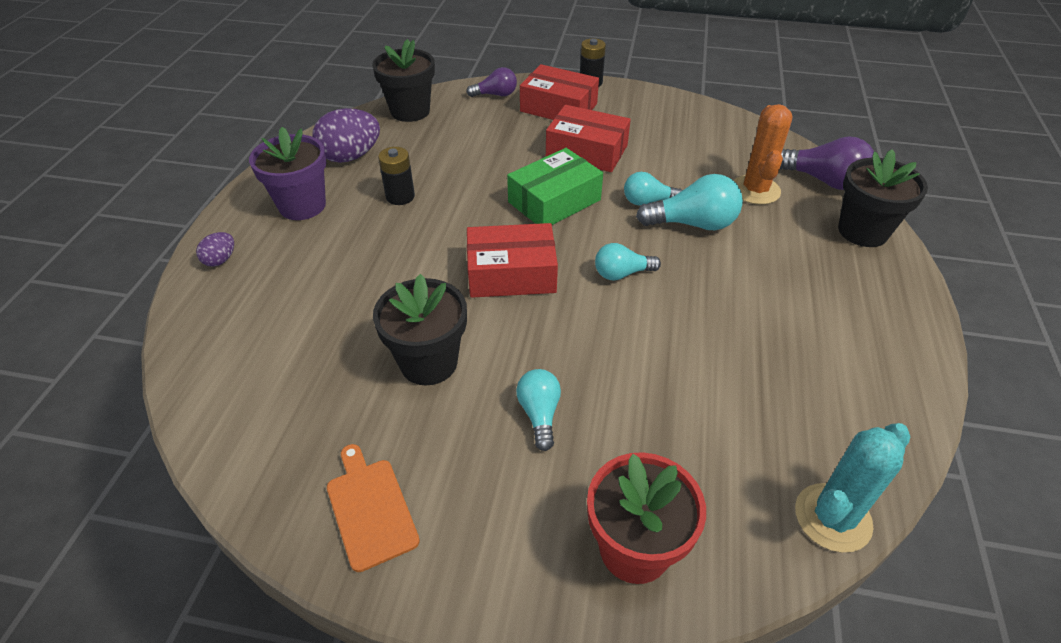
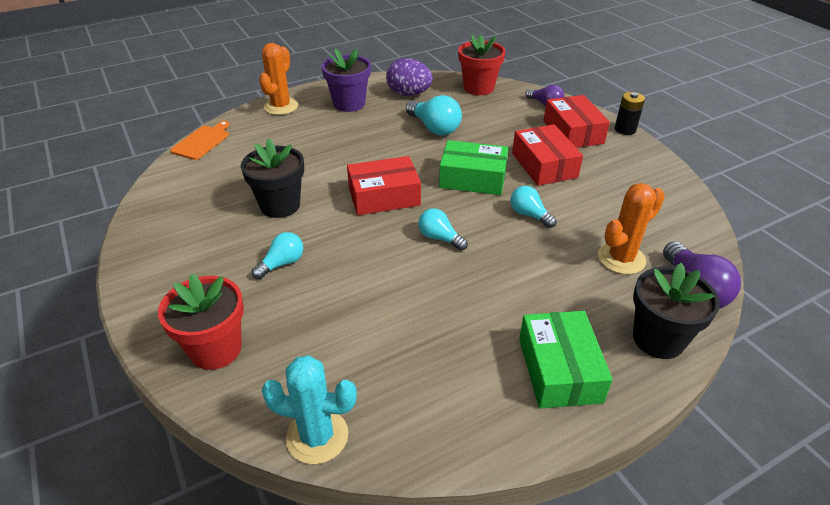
camera: 50 degrees right, 5 degrees down
(220, 260) = (281, 107): purple egg -> orange cactus
(370, 509) = (166, 240): orange cutting board -> orange cutting board (202, 141)
(400, 196) = (398, 126): black battery -> none
(410, 111) = (478, 88): black flower pot -> red flower pot
(511, 273) = (384, 196): red box -> red box turned 60 degrees counterclockwise
(693, 224) = (535, 246): turquoise light bulb -> turquoise light bulb (434, 128)
(858, 303) = (559, 369): none -> green box

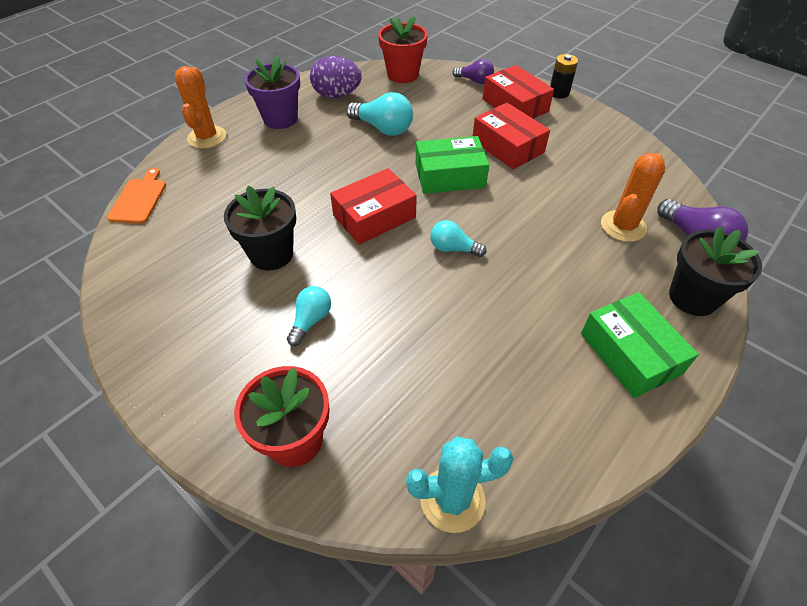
camera: 20 degrees left, 10 degrees up
(529, 215) = (522, 202): turquoise light bulb -> none

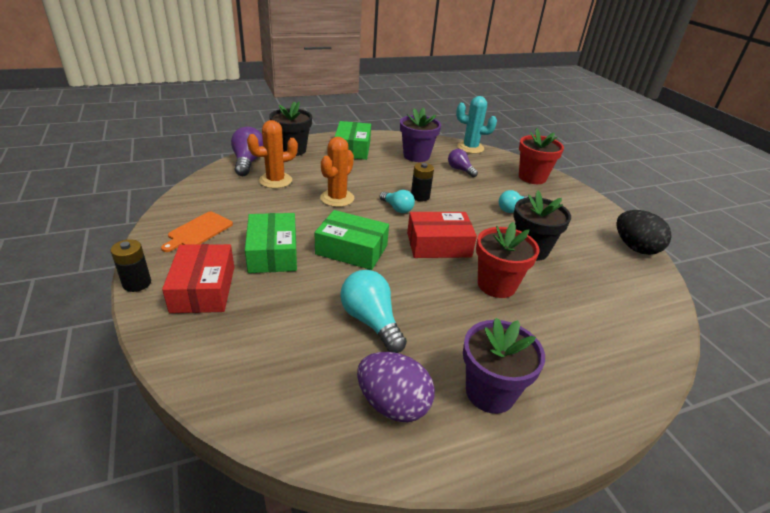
camera: 155 degrees left, 15 degrees down
(130, 320) = (635, 248): none -> black egg
(139, 199) = (663, 342): orange cutting board -> orange cutting board (198, 231)
(207, 137) = (596, 402): orange cactus -> orange cactus (337, 198)
(402, 75) = (270, 403): red flower pot -> red flower pot (496, 285)
(443, 284) = (420, 196): none -> black battery
(475, 81) = (194, 344): purple light bulb -> purple light bulb (460, 170)
(507, 146) = (273, 253): red box -> green box
(523, 394) = (416, 156): none -> purple flower pot

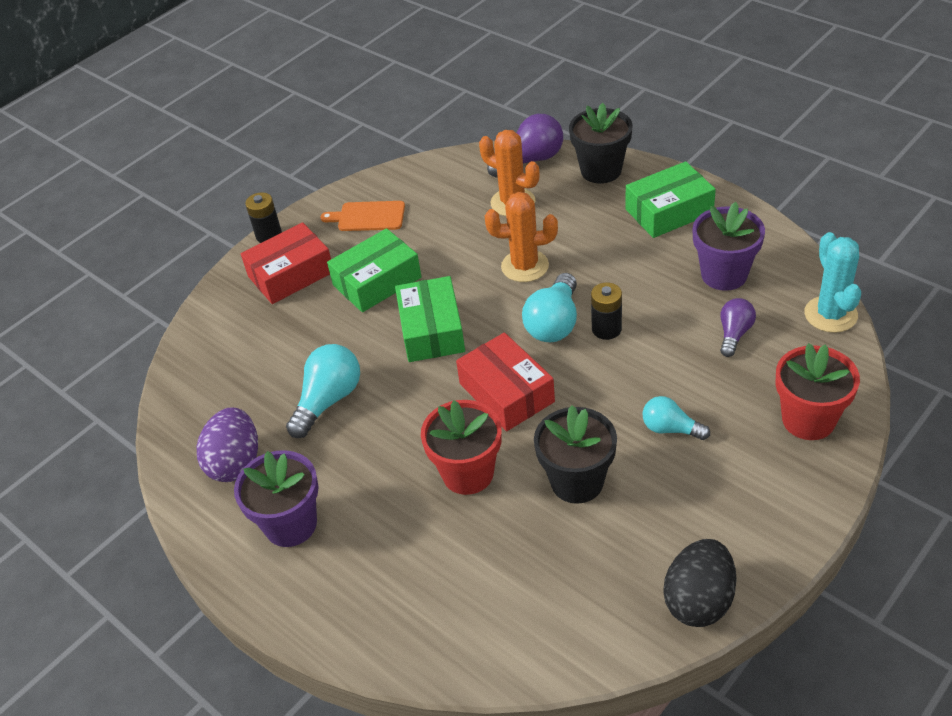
camera: 70 degrees right, 10 degrees up
(397, 208) = (554, 323): turquoise light bulb -> turquoise light bulb, size x1.59

